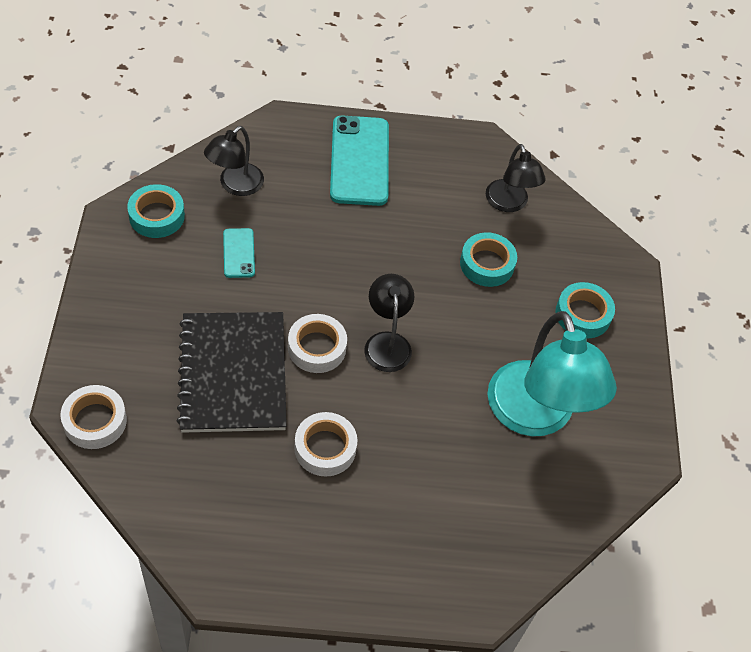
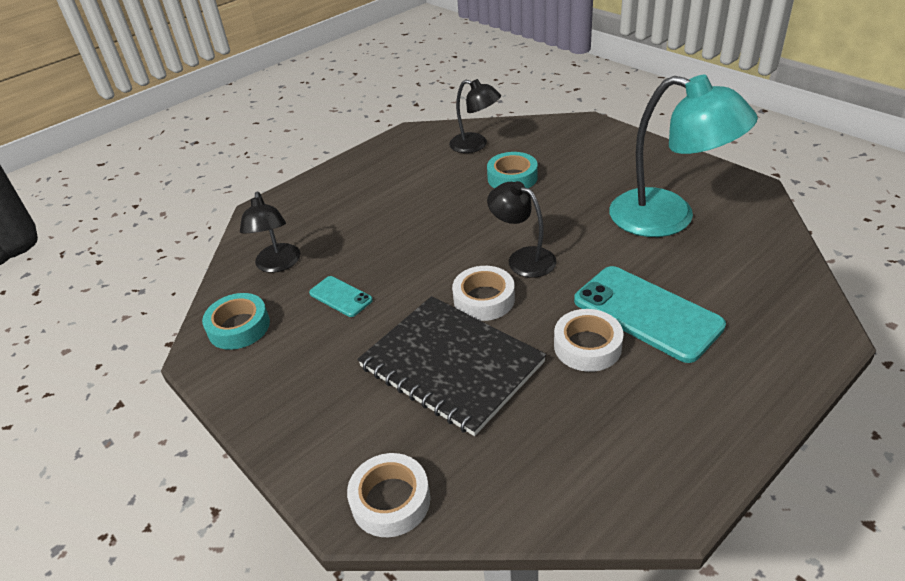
camera: 35 degrees left, 15 degrees down
(359, 161) = (349, 191): turquoise phone -> turquoise phone (647, 313)
(583, 314) = (603, 158): turquoise tape -> none

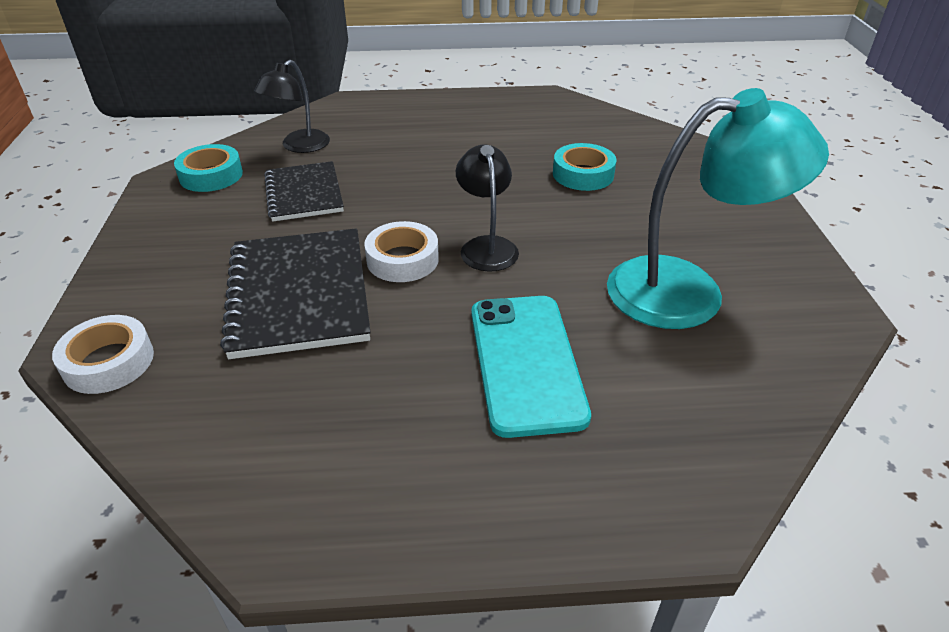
camera: 35 degrees right, 0 degrees up
(340, 296) = (304, 193): turquoise phone -> black notebook
(475, 145) = (591, 131): black lamp -> none
(587, 346) = (426, 354): white tape -> none
(668, 218) = (688, 291): turquoise lamp -> turquoise lamp turned 75 degrees counterclockwise

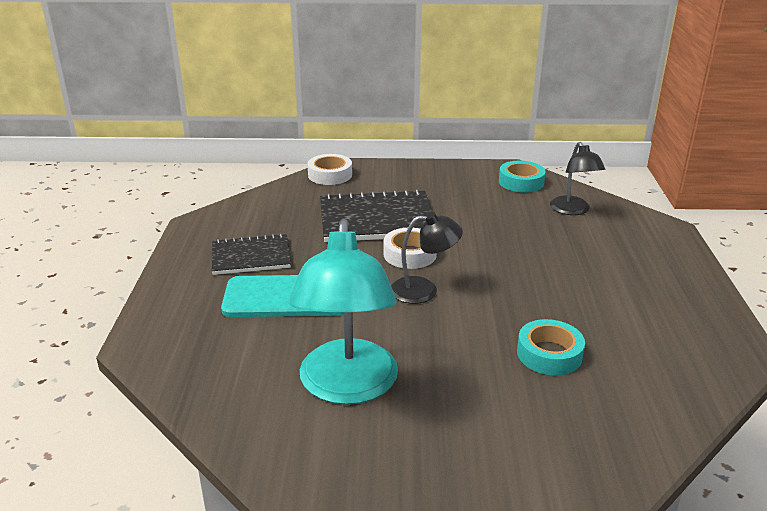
camera: 95 degrees right, 10 degrees down
(299, 146) = (573, 210): black lamp -> black lamp turned 135 degrees counterclockwise
(304, 193) = (499, 215): black notebook -> black notebook (251, 256)

